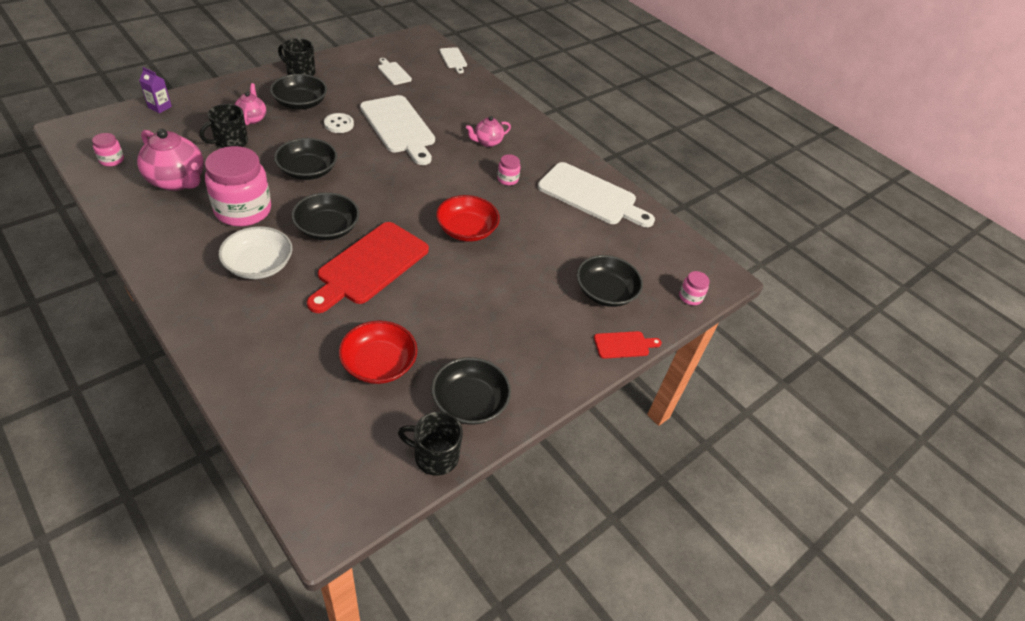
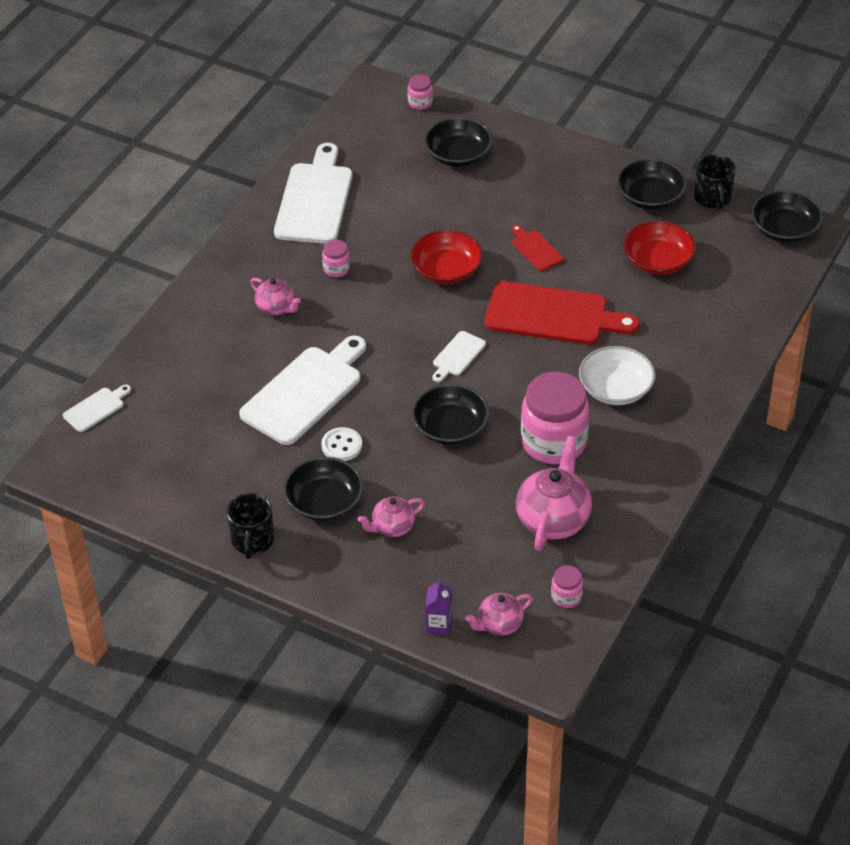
camera: 105 degrees left, 0 degrees up
(129, 127) = (499, 624): none -> pink teapot
(230, 142) = (453, 518): black mug -> none
(327, 228) = (527, 368): black bowl -> black bowl (784, 229)
(393, 72) = (180, 451): white cutting board -> white cutting board (457, 356)
(624, 345) = (515, 129): red cutting board -> red cutting board (535, 249)

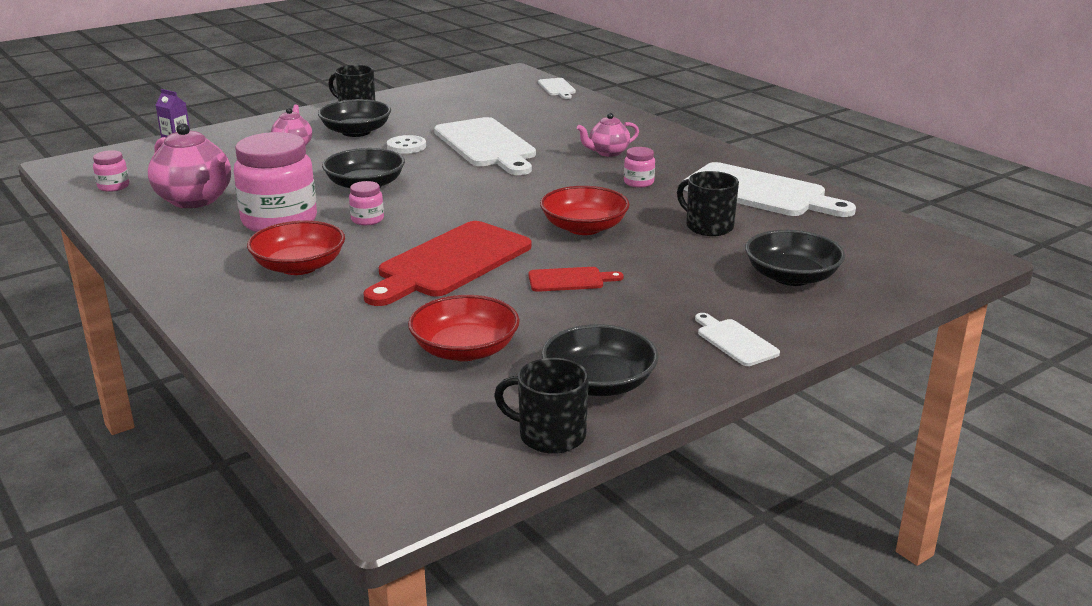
camera: 115 degrees right, 20 degrees down
(401, 210) = (708, 227): none -> black mug
(420, 102) = (921, 278): pink jar -> pink jar (367, 219)
(457, 356) = (451, 207): white cutting board -> white cutting board (734, 341)
(499, 624) = (137, 160): pink teapot -> none
(615, 389) = (299, 266): white bowl -> red bowl
(784, 229) = (415, 478): black bowl -> none

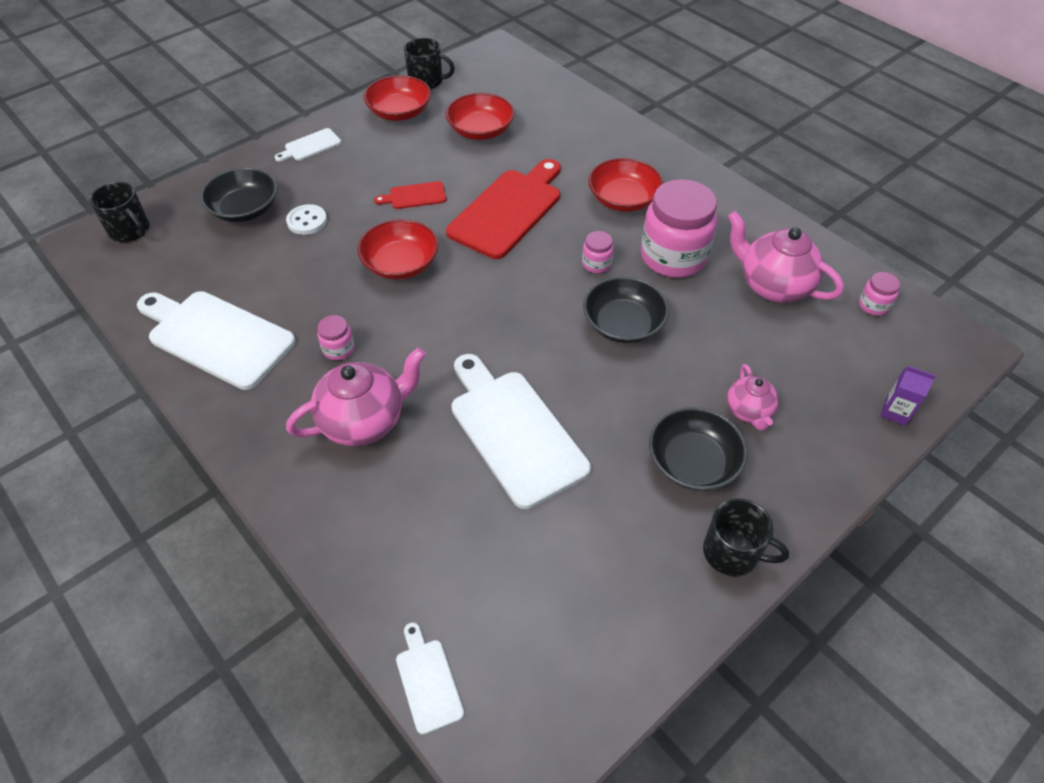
camera: 175 degrees right, 25 degrees up
(406, 146) = (612, 421): white button -> white button (307, 221)
(599, 383) = (399, 112): black bowl -> red bowl
(608, 153) = (364, 421): pink teapot -> pink teapot, size x1.74
(708, 227) = (289, 272): black mug -> black mug (130, 230)
(734, 341) = (310, 146): white cutting board -> white cutting board turned 90 degrees clockwise

